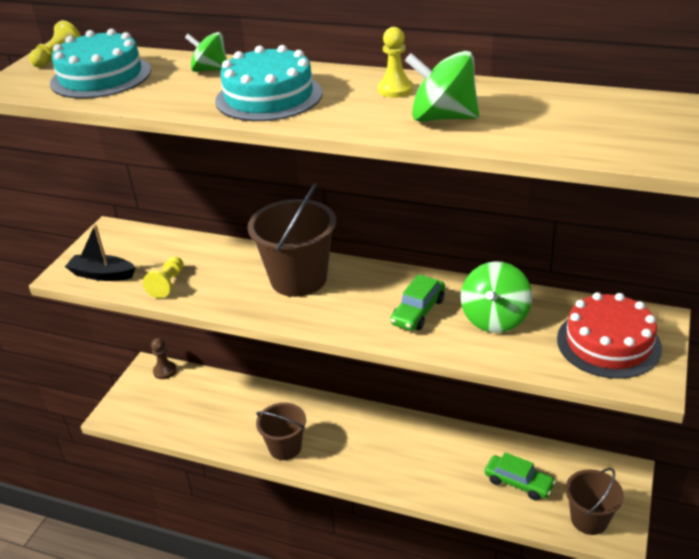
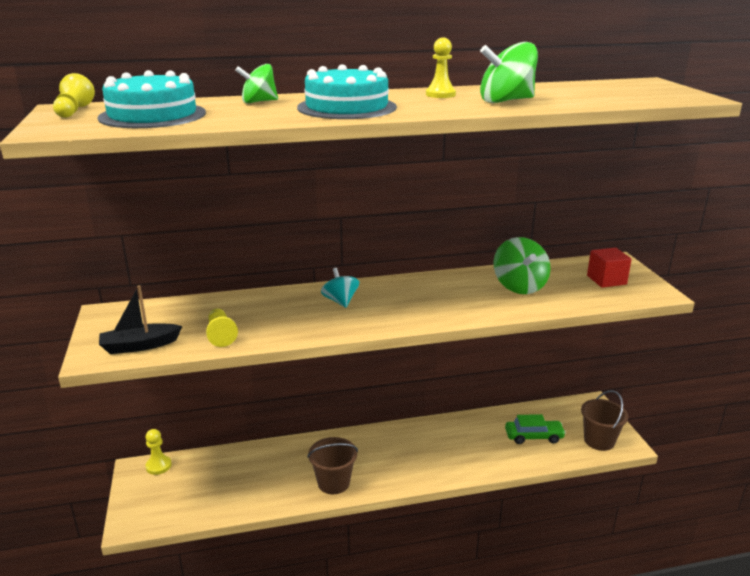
camera: 35 degrees left, 10 degrees down
(165, 371) = (158, 466): brown pawn -> yellow pawn
(298, 279) = (340, 301): brown bucket -> turquoise spinning top
(418, 311) = (461, 296): green car -> none
(608, 343) = (606, 280): red cake -> red cube

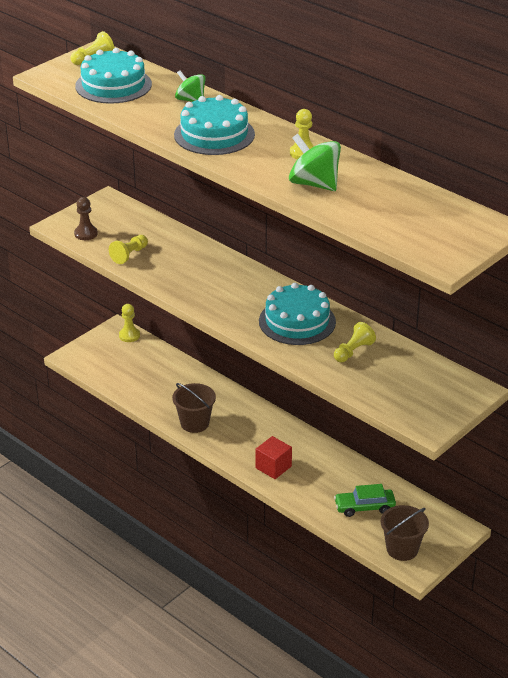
camera: 55 degrees right, 10 degrees up
(140, 346) = (86, 234): black boat -> brown pawn
(340, 301) = (228, 280): turquoise spinning top -> none
(447, 293) = (297, 321): none -> turquoise cake
(519, 286) = (353, 351): green spinning top -> yellow pawn
(533, 436) = (364, 507): green car -> green car turned 120 degrees clockwise
(606, 280) = (423, 393): red cube -> red cube (273, 467)

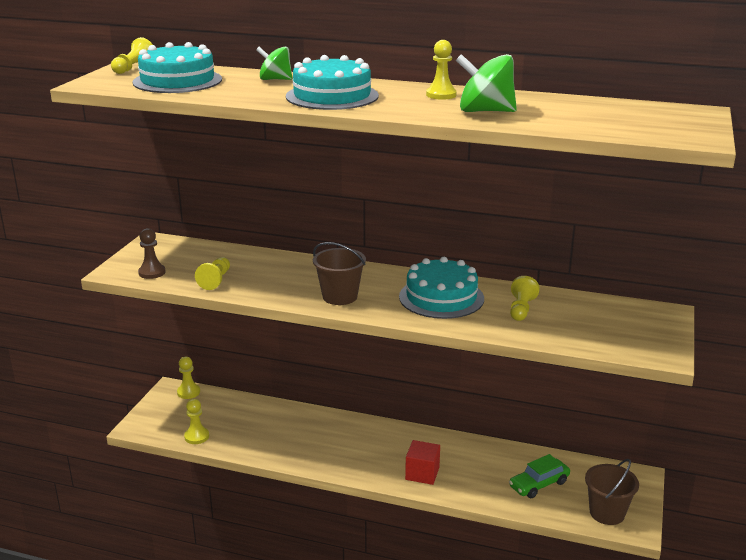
camera: 25 degrees left, 10 degrees down
(112, 379) = (196, 436): none -> yellow pawn
(194, 423) = (312, 455): brown bucket -> brown bucket (340, 296)

